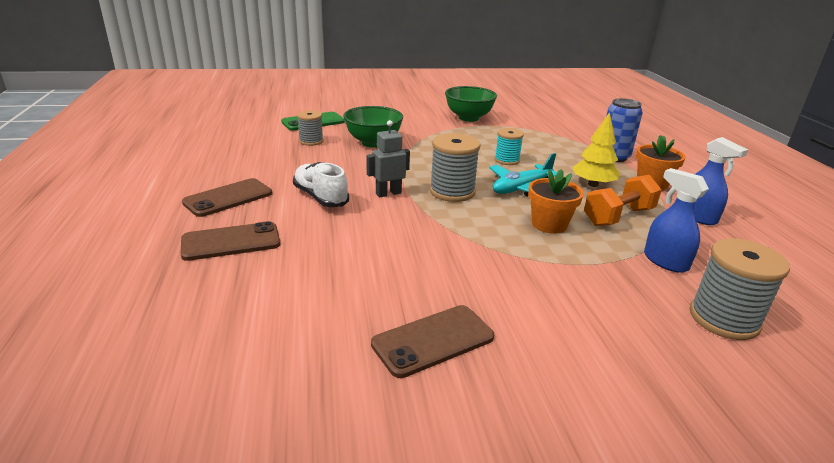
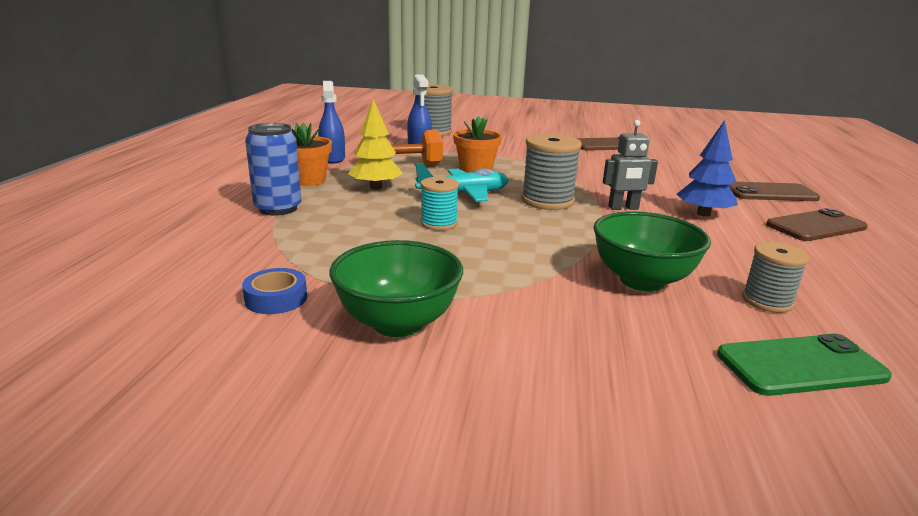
camera: 160 degrees left, 5 degrees down
(320, 197) = (703, 214): white shoe -> blue tree
(524, 120) = (276, 298): none -> blue tape

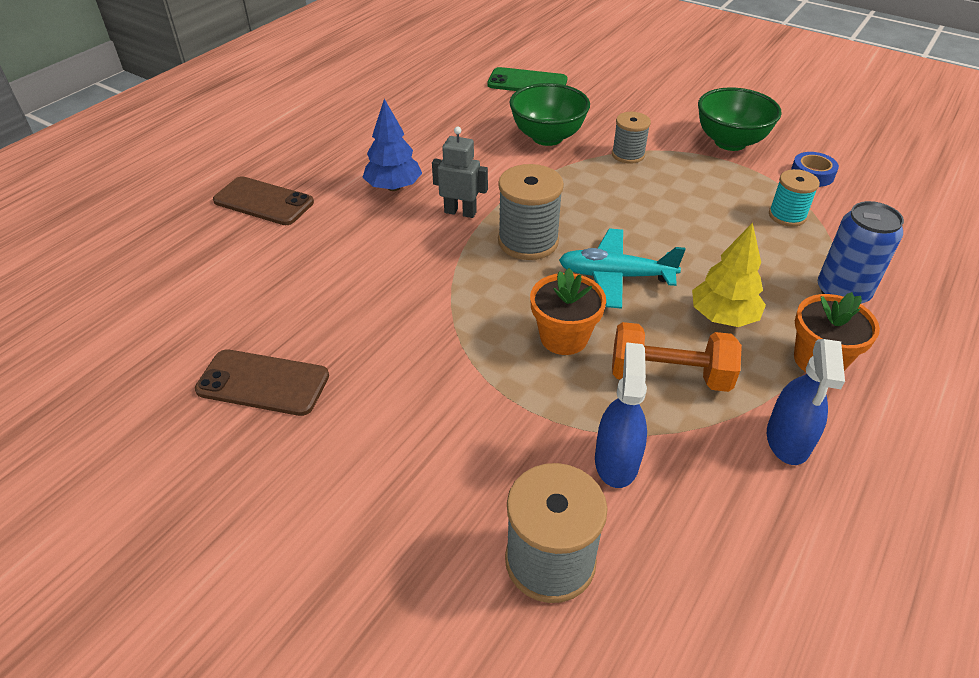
camera: 155 degrees left, 20 degrees up
(439, 223) = (668, 228): turquoise spool -> turquoise spool (787, 216)
(767, 301) = (486, 110): grey spool -> grey spool (628, 155)
(816, 226) = (322, 152): brown phone -> none

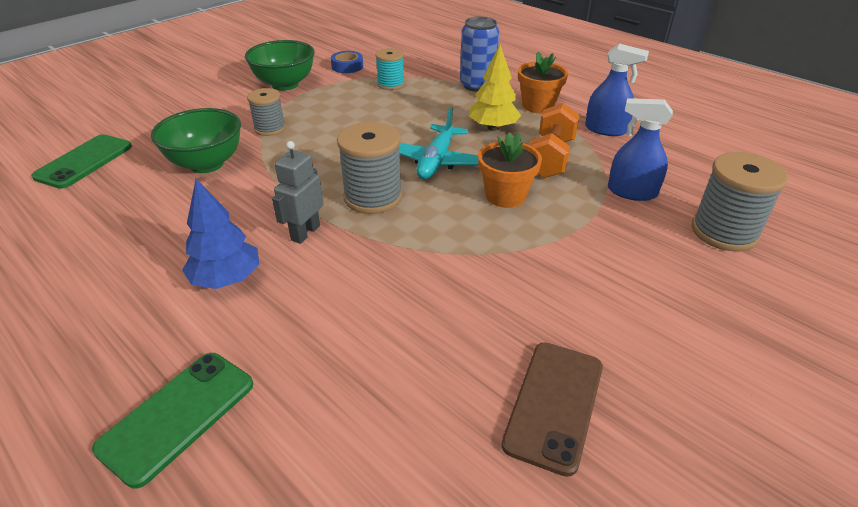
camera: 80 degrees left, 5 degrees down
(263, 202) = (178, 415): brown phone -> green phone

